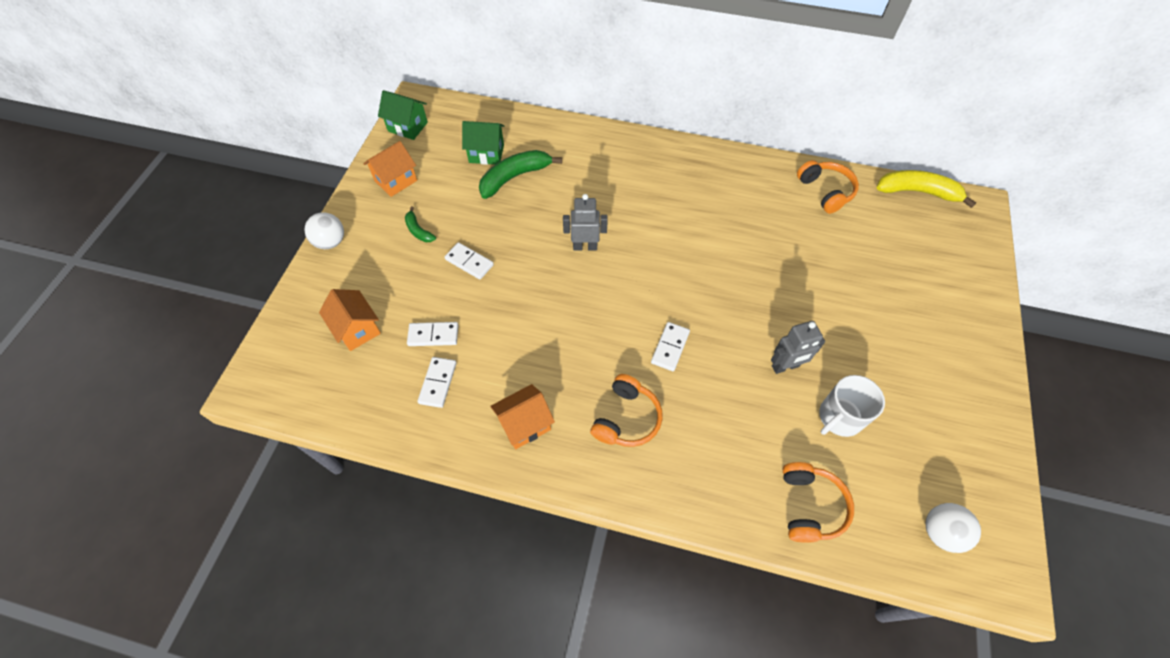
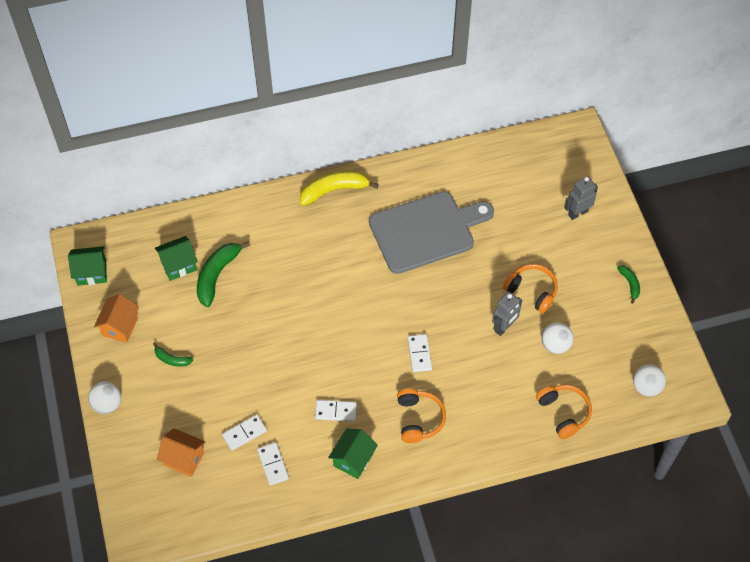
camera: 30 degrees left, 0 degrees up
(469, 262) = (231, 364): white domino -> white domino (336, 411)
(524, 424) = (353, 459): orange house -> green house
(585, 246) = (311, 307): grey robot -> grey robot (577, 213)
(750, 229) = (426, 231): none -> grey cutting board
(825, 191) = (465, 171): orange headphones -> orange headphones (532, 291)
(839, 417) = (555, 345): white mug -> white ball
(917, 192) = (531, 139): yellow banana -> yellow banana (334, 190)
(972, 393) = (630, 284): none -> green banana

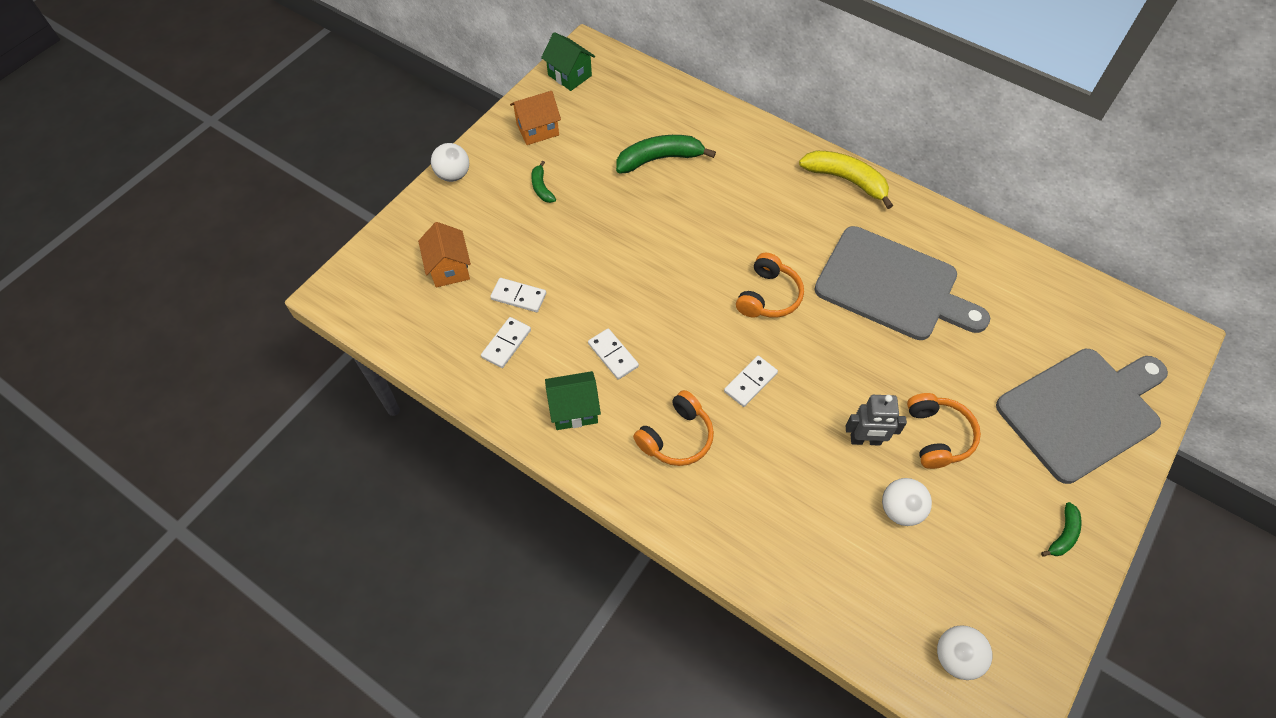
camera: 50 degrees right, 0 degrees up
(178, 265) = (640, 125): green house -> none
(564, 413) = (828, 584): orange headphones -> orange headphones (768, 296)
(577, 213) = (1082, 411): grey robot -> grey cutting board

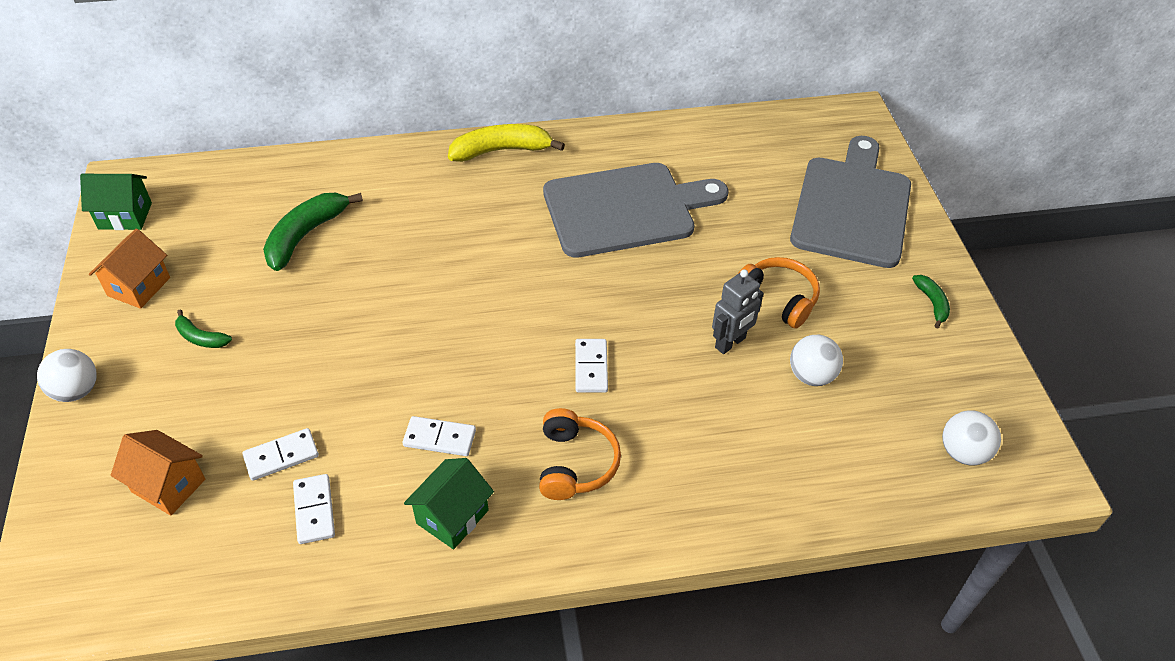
camera: 45 degrees left, 10 degrees down
(768, 296) = (532, 286): orange headphones -> none

